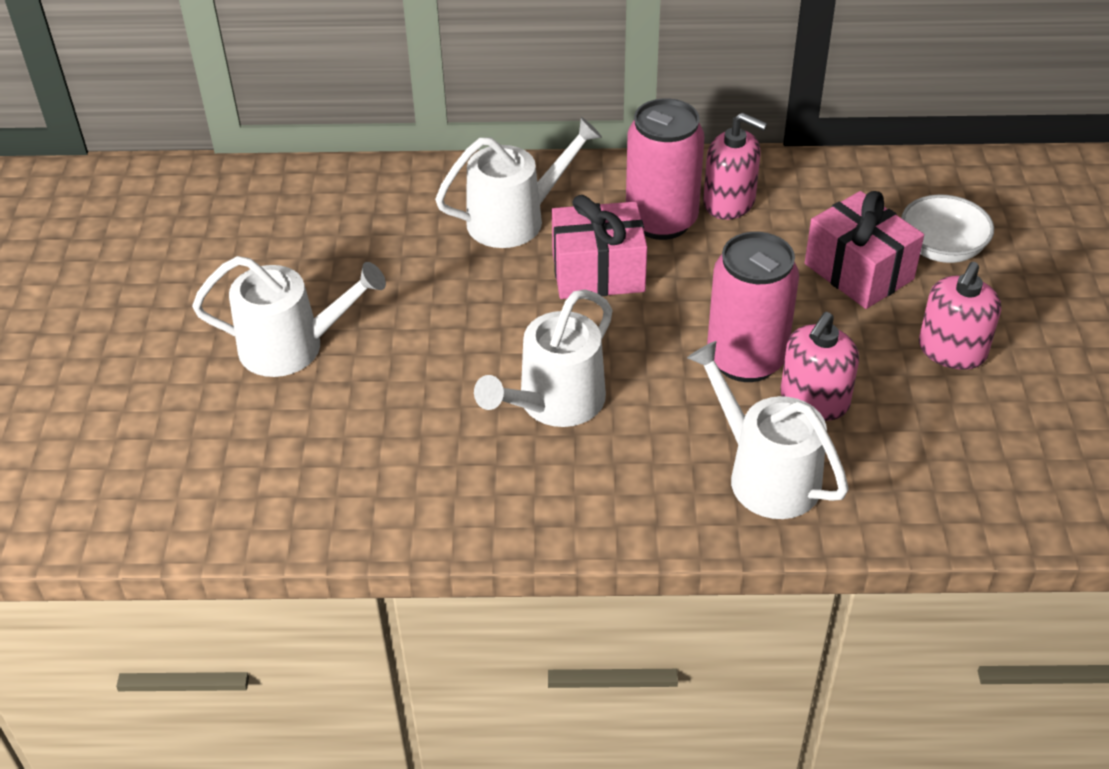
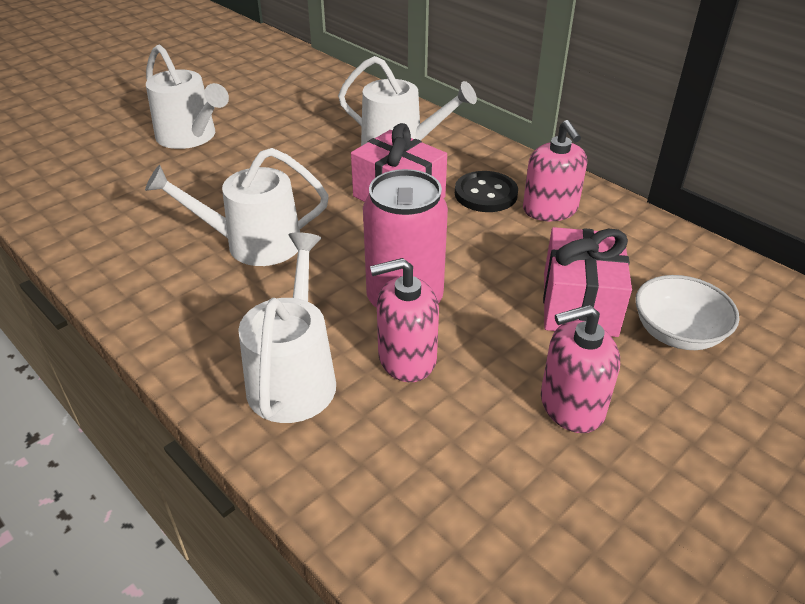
camera: 45 degrees right, 5 degrees down
(661, 221) = (485, 194): pink can -> black button

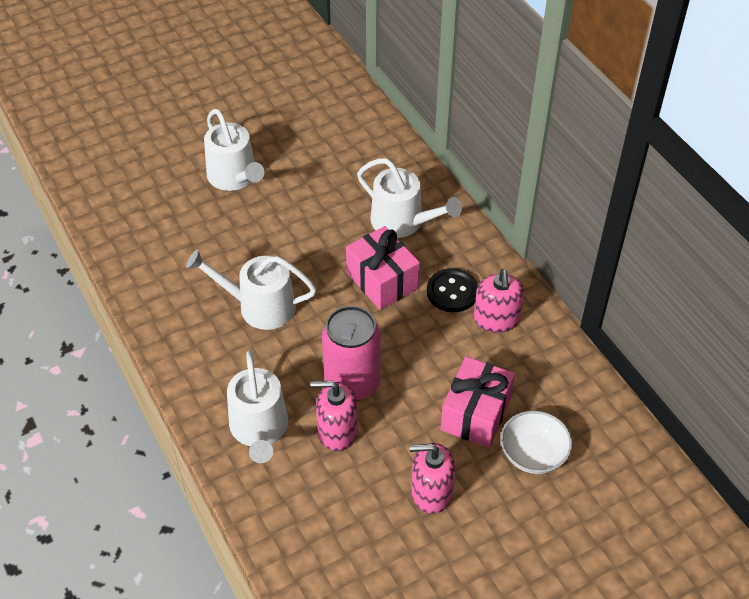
camera: 15 degrees right, 10 degrees up
(294, 377) = (259, 429): white watering can -> white watering can turned 150 degrees clockwise

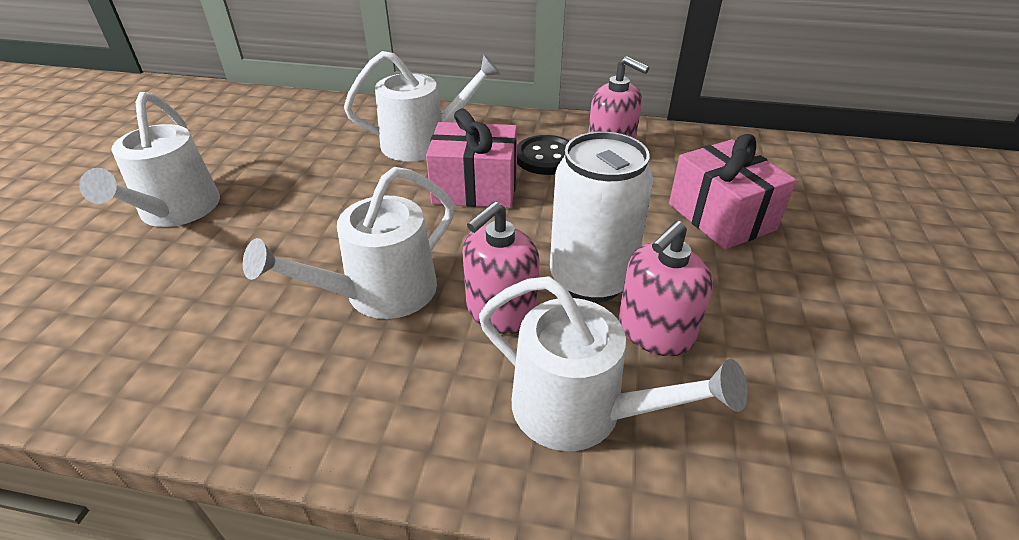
camera: 50 degrees left, 10 degrees down
(234, 177) = (176, 211): white watering can -> white watering can turned 75 degrees clockwise
(352, 383) = (590, 279): pink can -> white can
(431, 492) = (816, 302): pink soap dispenser -> pink soap dispenser (501, 311)
(533, 454) = (806, 208): white bowl -> none

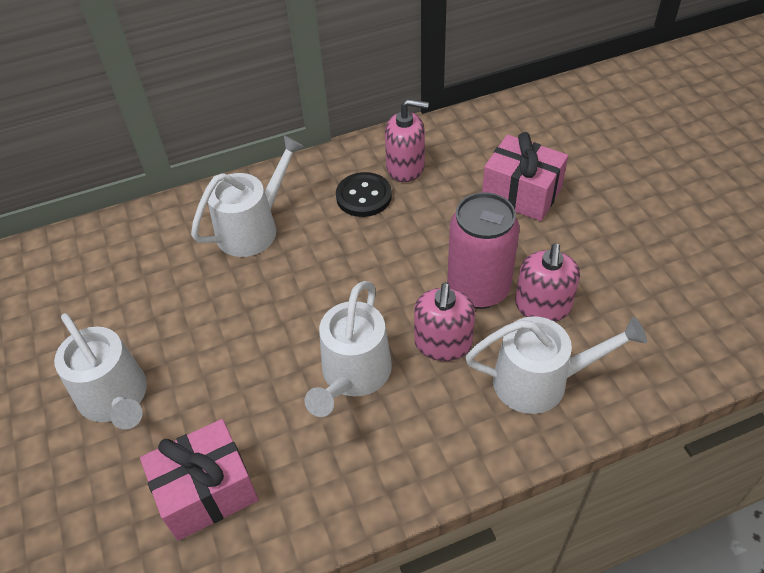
camera: 30 degrees left, 10 degrees up
(475, 188) = (336, 252): pink gift -> pink gift (207, 491)
(590, 279) = (478, 289): white can -> pink can

